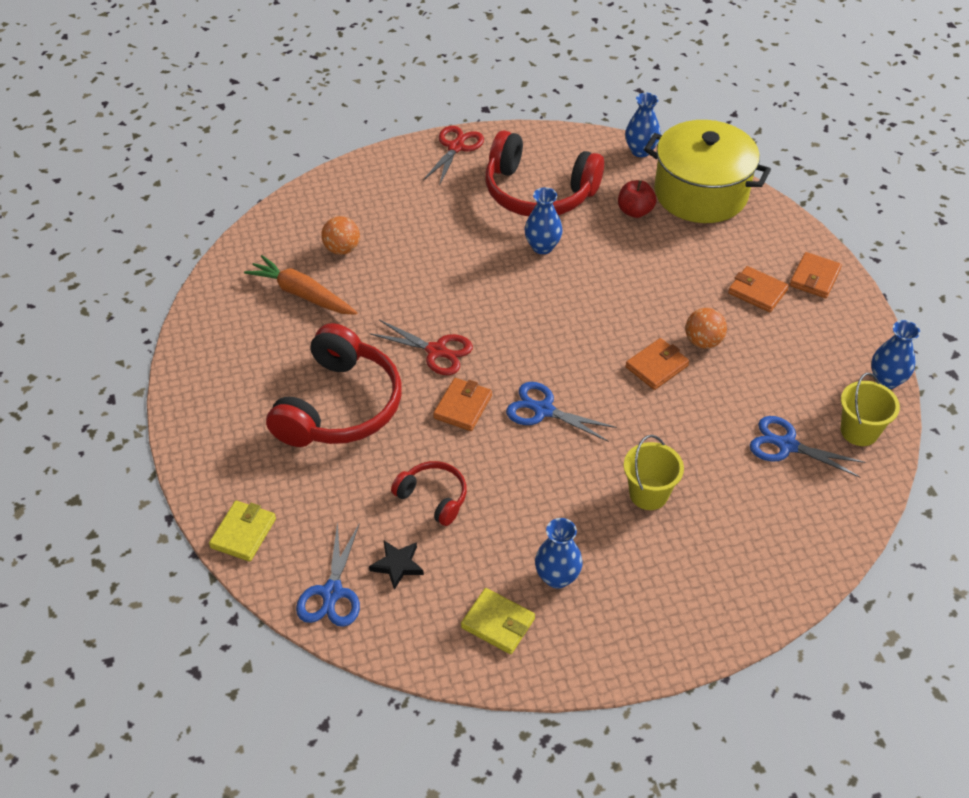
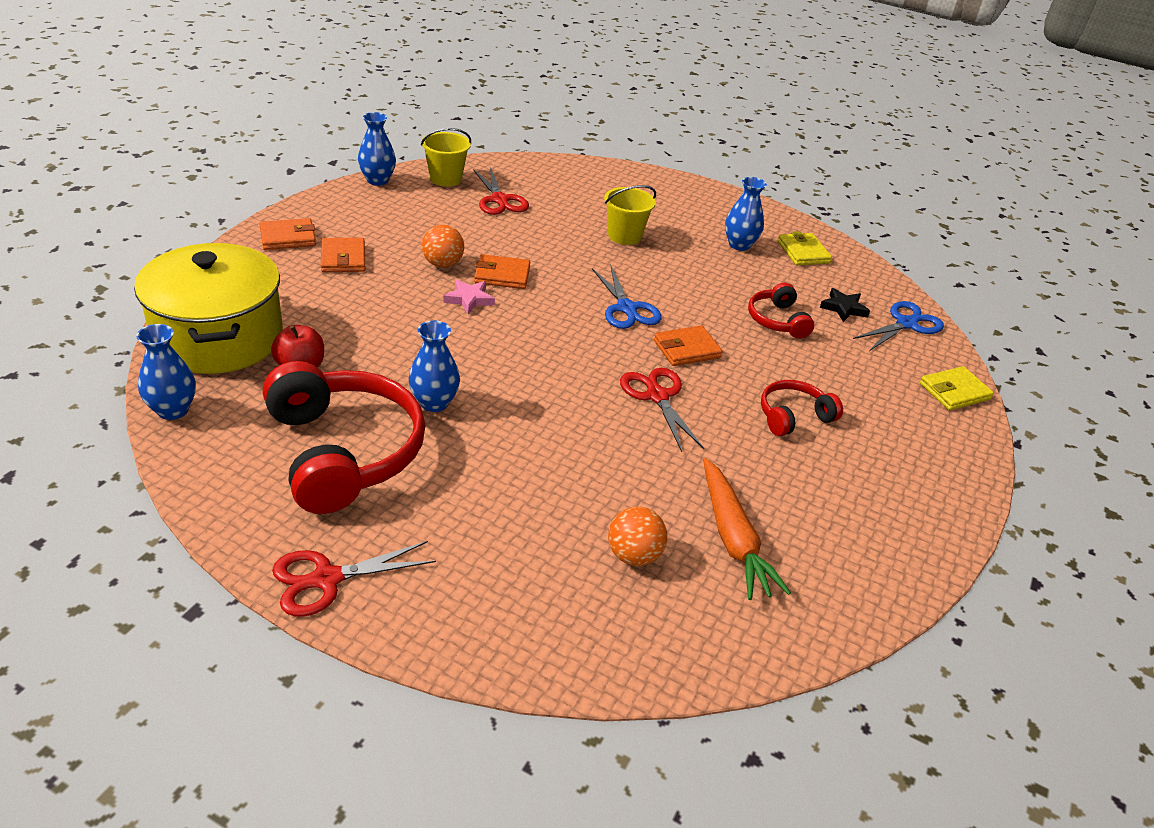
camera: 140 degrees left, 10 degrees down
(340, 406) = (793, 416): red headphones -> red headphones, size x0.50
(640, 328) = (469, 299): none -> pink star
(787, 445) = (499, 200): blue scissors -> red scissors

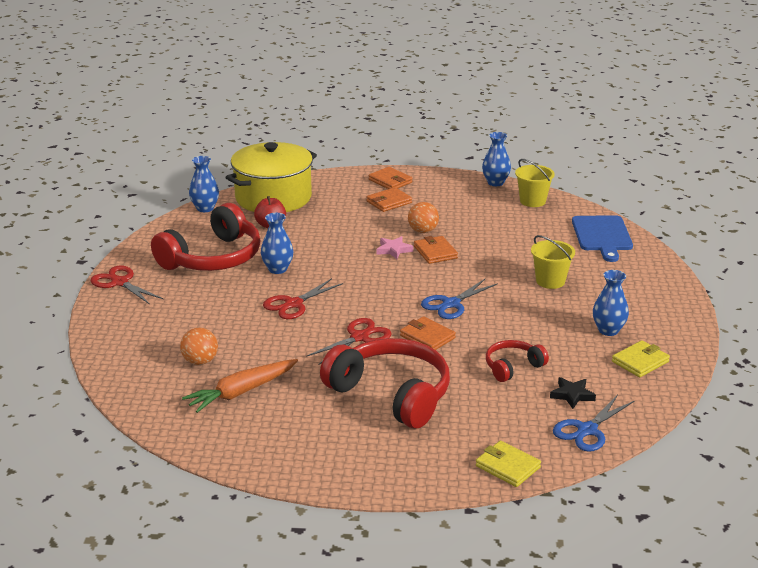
camera: 70 degrees right, 10 degrees down
(499, 200) = (532, 226): red scissors -> red scissors (293, 304)
(557, 176) = (602, 236): none -> blue cutting board
(793, 416) = (392, 394): red headphones -> red headphones, size x1.99
(906, 324) = (587, 430): blue scissors -> blue scissors turned 105 degrees clockwise

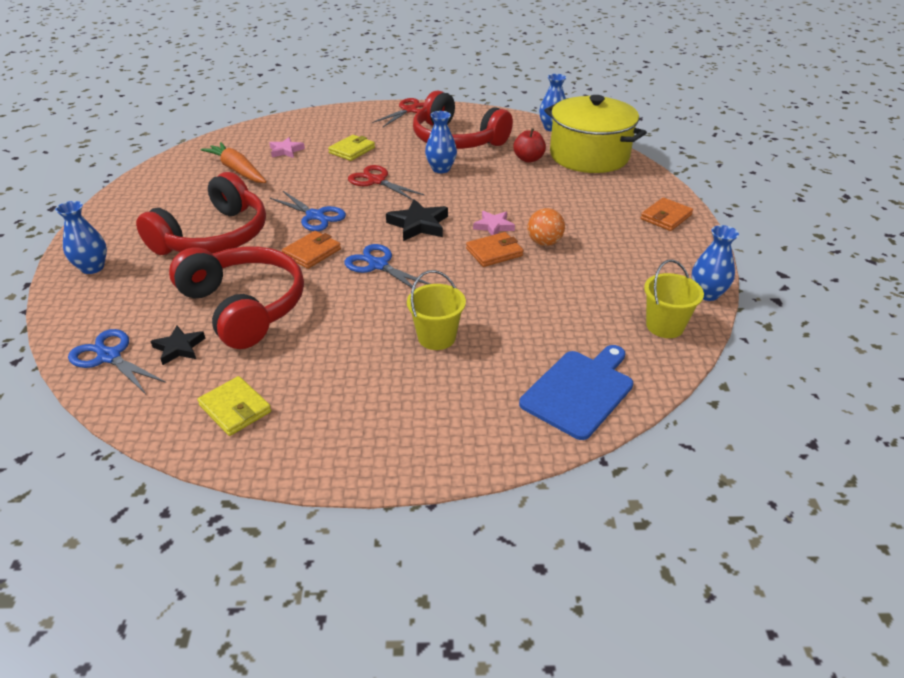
camera: 85 degrees right, 10 degrees up
(200, 361) = (286, 151): orange ball -> pink star
(359, 337) = (315, 216): red scissors -> blue scissors
(385, 284) = (418, 225): none -> black star
(389, 202) = (609, 218): orange wallet -> none
(507, 467) = (73, 303): yellow wallet -> yellow wallet (352, 150)
(512, 367) = (245, 306): red headphones -> red headphones, size x1.99
(602, 236) = (579, 391): blue cutting board -> blue cutting board turned 135 degrees clockwise
(608, 330) = (313, 384): blue vase -> blue vase (92, 267)

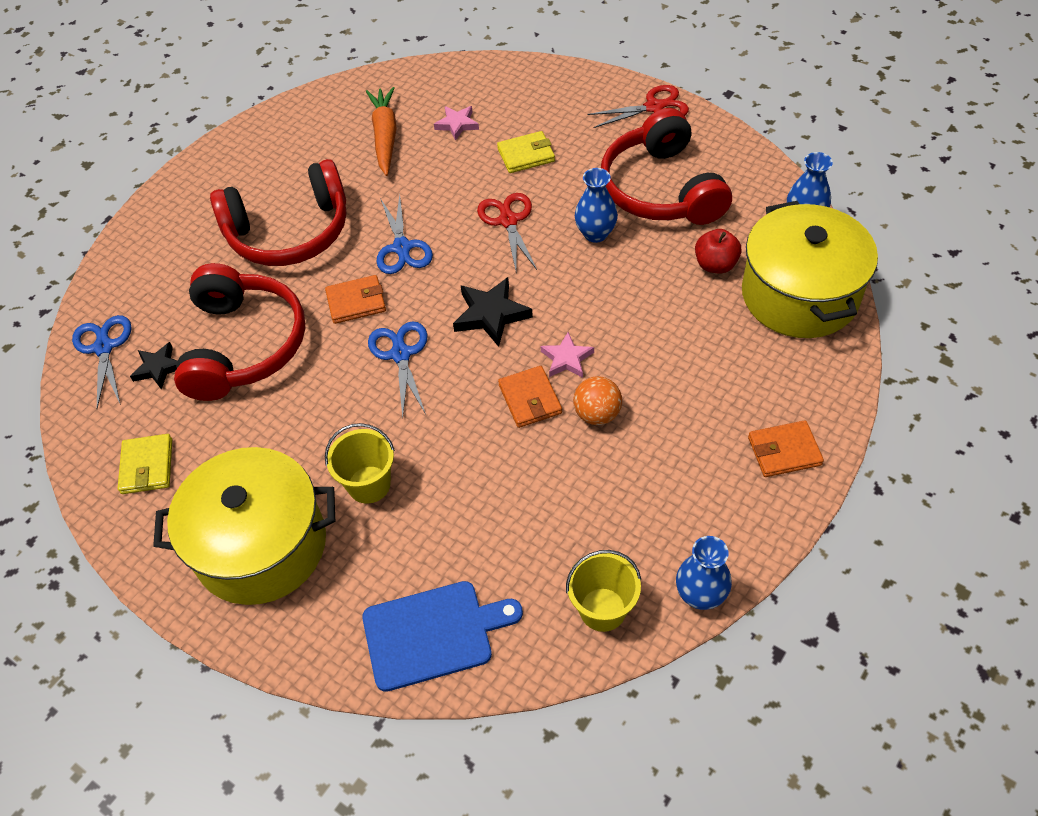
camera: 40 degrees right, 15 degrees up
(92, 267) = (165, 224): blue vase -> none
(393, 408) = (261, 545): none -> yellow pot
(494, 252) = (530, 399): orange wallet -> orange wallet turned 60 degrees clockwise

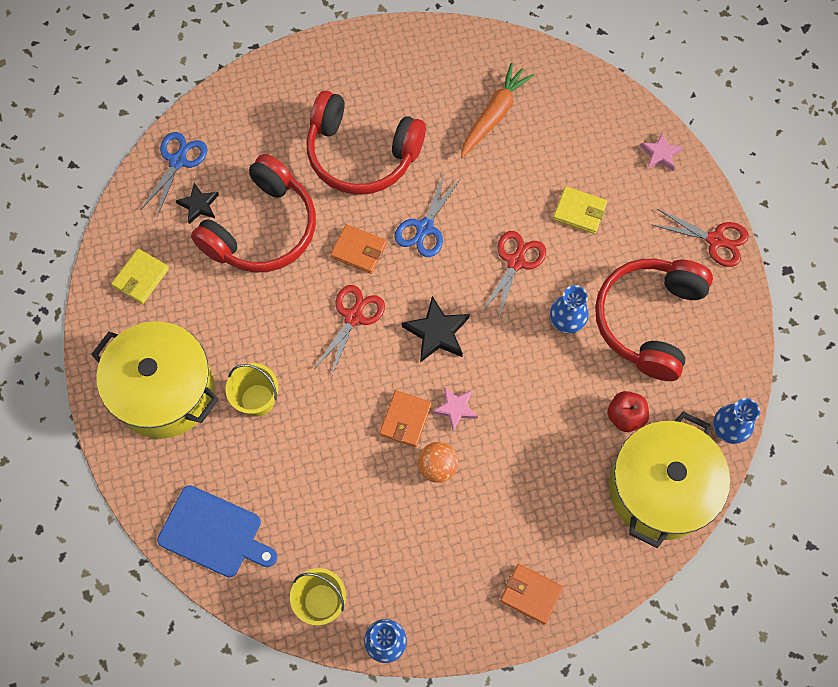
camera: 35 degrees right, 15 degrees up
(400, 354) = (353, 317): blue scissors -> red scissors
(457, 124) = (554, 143): pink star -> pink star (660, 154)

